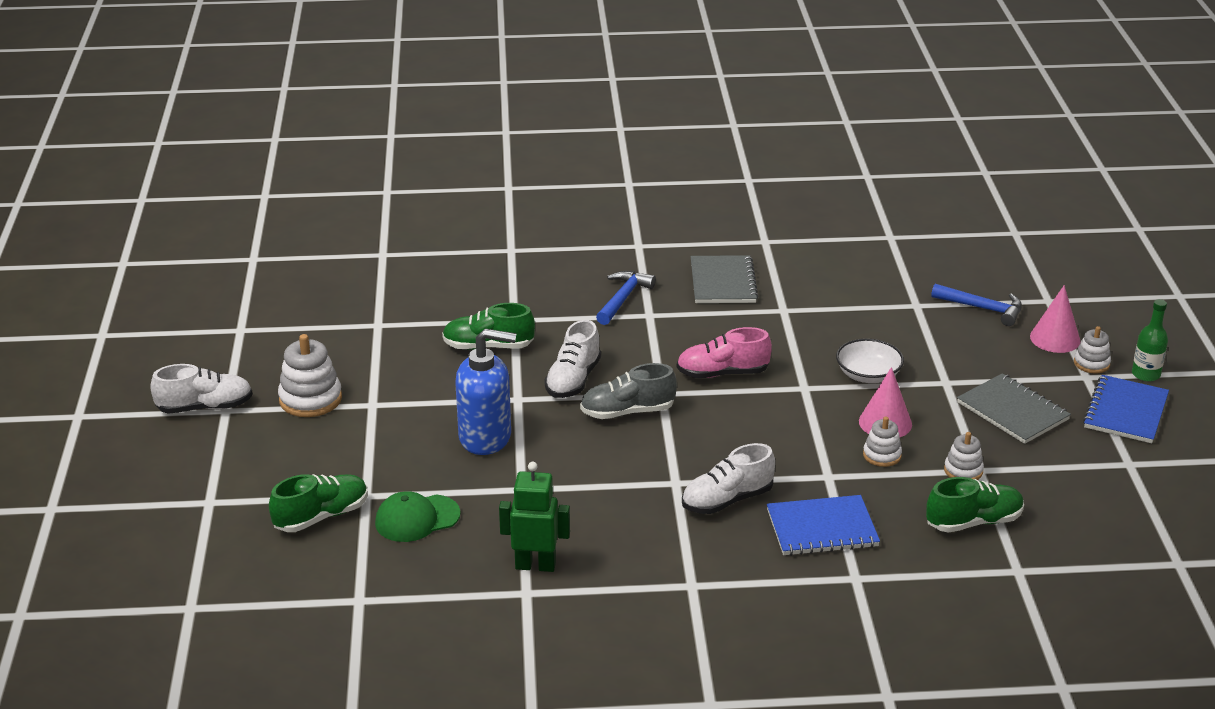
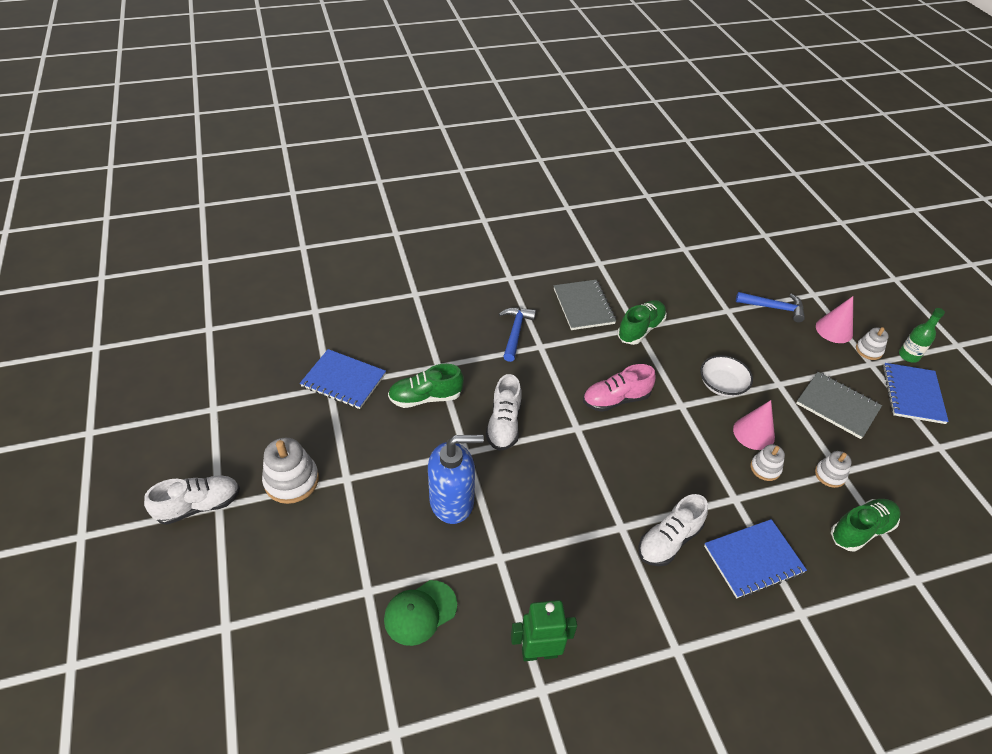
camera: 15 degrees left, 15 degrees up
(321, 516) = (334, 626): green shoe -> green shoe (640, 329)
(396, 321) = (343, 380): none -> blue notebook
(627, 412) = (557, 453): grey shoe -> none

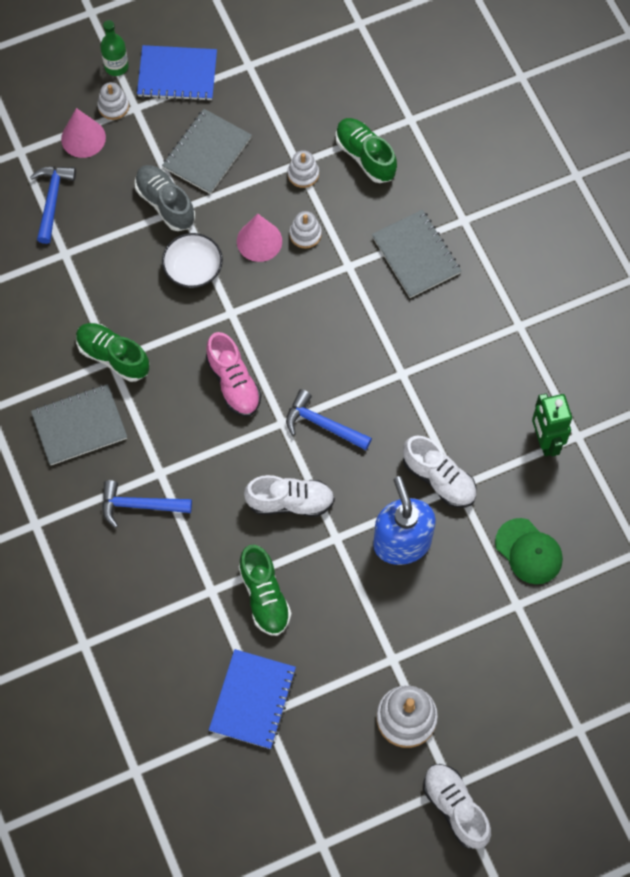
camera: 95 degrees left, 20 degrees up
(573, 457) = (323, 424): none -> blue hammer
(669, 540) = (409, 330): white shoe -> white shoe (439, 479)
(753, 559) = (416, 255): blue notebook -> grey notebook
(781, 373) = (165, 203): none -> grey shoe

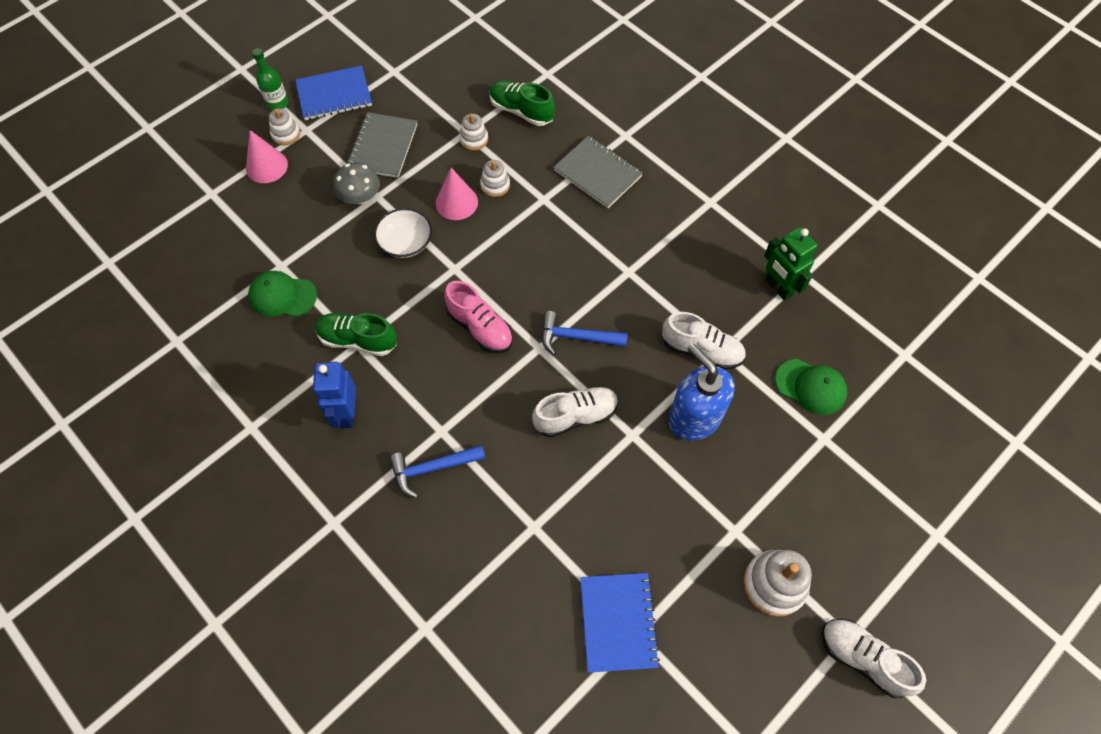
camera: 20 degrees left, 5 degrees down
(52, 200) = (254, 224): blue hammer -> none
(56, 287) = (282, 296): none -> green cap
(79, 426) = (347, 413): grey notebook -> blue robot
(165, 203) = (360, 197): grey shoe -> grey mushroom
(264, 596) = (587, 513): green shoe -> none

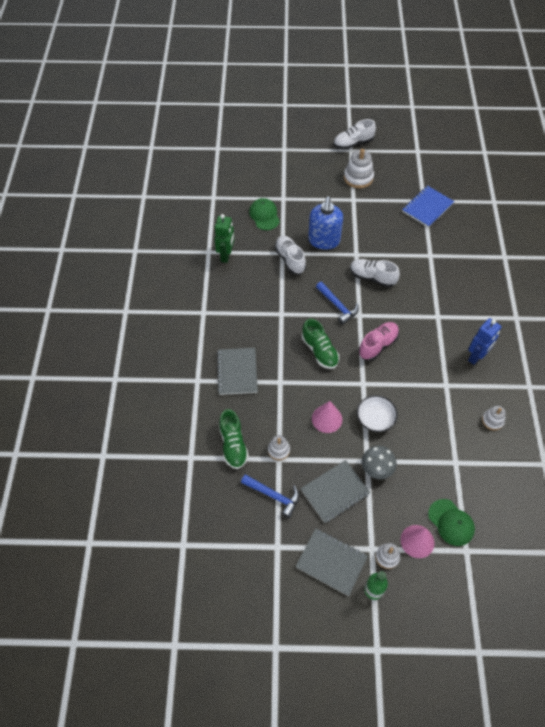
camera: 135 degrees left, 5 degrees down
(282, 296) = (467, 443): green cap -> green cap (451, 522)
(334, 95) = (331, 562): blue notebook -> grey notebook
(358, 340) = (444, 386): green shoe -> green shoe (319, 351)
(432, 468) = (454, 305): blue hammer -> blue hammer (273, 496)
(480, 327) = (378, 345): pink shoe -> pink shoe turned 45 degrees clockwise
(495, 185) = (296, 411): white stacking toy -> white stacking toy (492, 420)
(863, 659) = (353, 143): white shoe -> white shoe turned 75 degrees clockwise

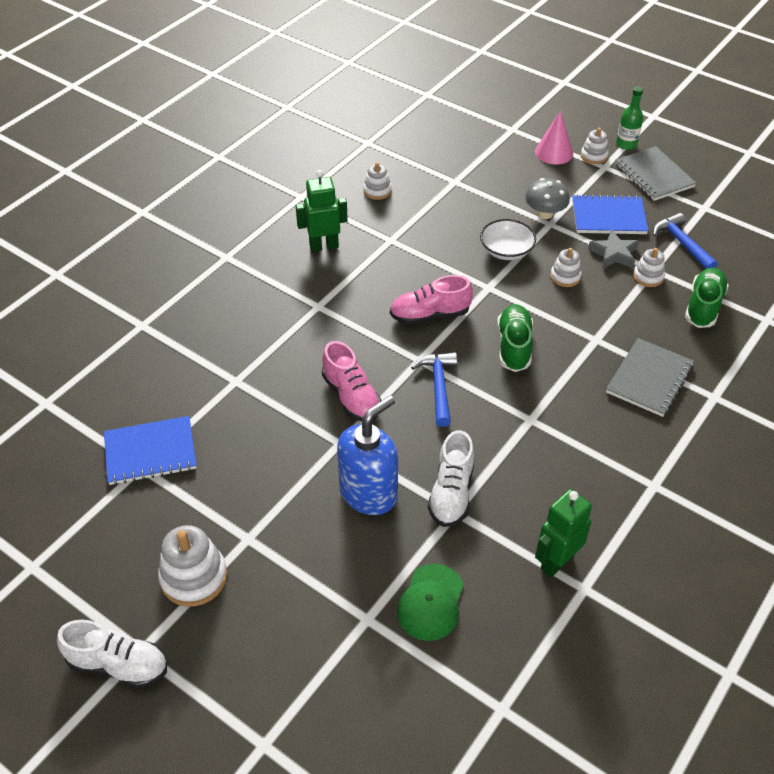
camera: 145 degrees left, 10 degrees down
(310, 457) = (614, 254): none -> grey star
(327, 419) = (565, 277): pink cone -> white stacking toy
(335, 492) = (608, 217): grey notebook -> blue notebook
(372, 277) = (351, 396): white shoe -> pink shoe
(451, 522) = (507, 149): green cap -> none
(476, 357) = (324, 246): blue robot -> green robot

